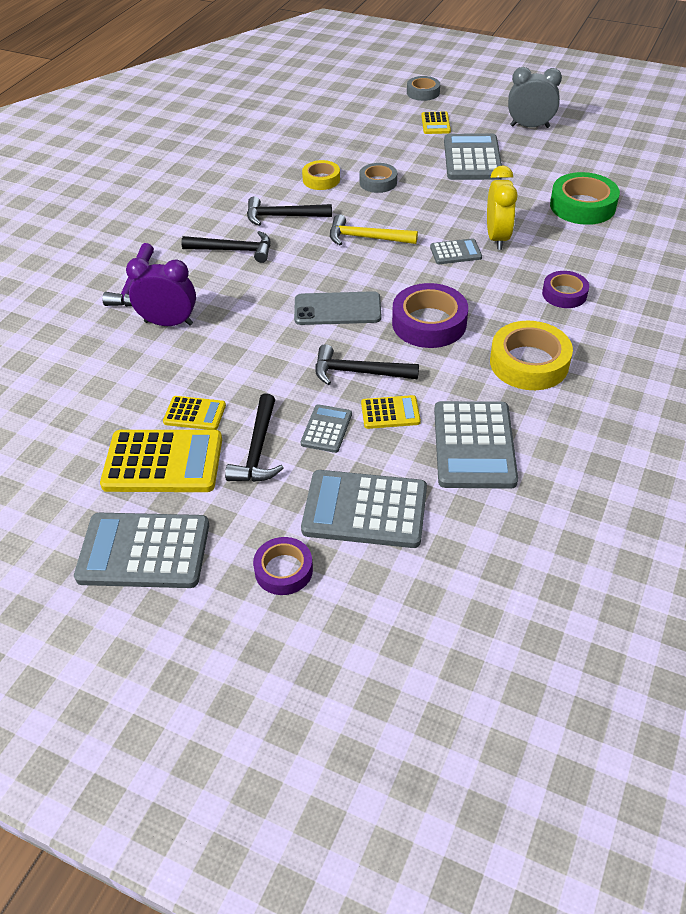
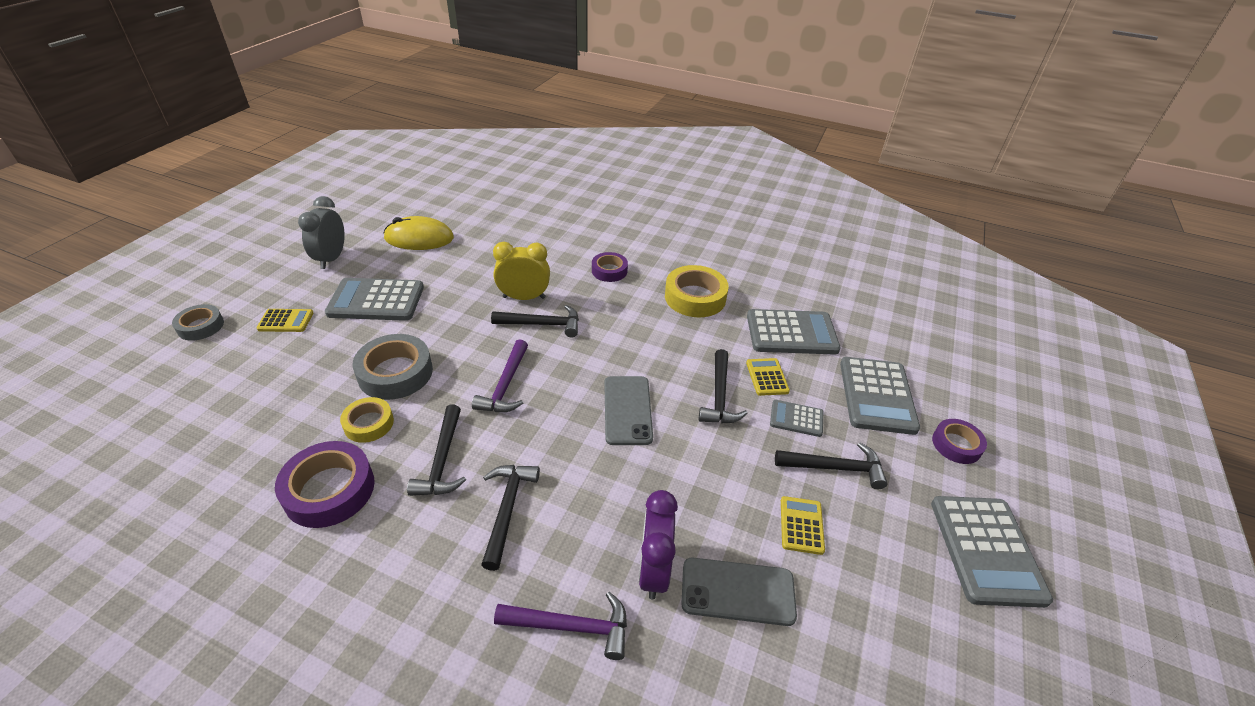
camera: 95 degrees left, 5 degrees down
(141, 367) = (737, 591): none -> grey phone
(163, 462) = (875, 547): yellow calculator -> none
(366, 238) = (505, 385): yellow hammer -> purple hammer
(378, 182) = (395, 373): grey tape -> grey tape, size x1.64
(429, 323) = (648, 348): purple tape -> purple tape (329, 490)
(455, 252) = (542, 324): grey calculator -> black hammer
(582, 165) = (419, 238): none -> yellow mouse
(582, 206) = (485, 246): green tape -> none

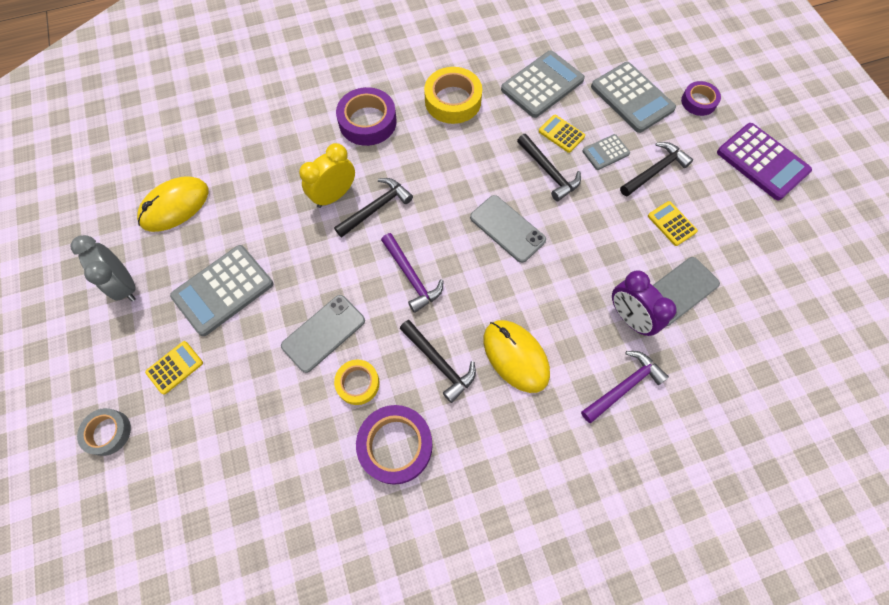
camera: 40 degrees left, 25 degrees up
(395, 373) = (323, 333): grey tape -> grey phone
(507, 509) = (515, 356): black hammer -> yellow mouse
(609, 271) = (367, 122): purple tape -> purple tape, size x1.64
(986, 550) = (762, 162): grey calculator -> purple calculator

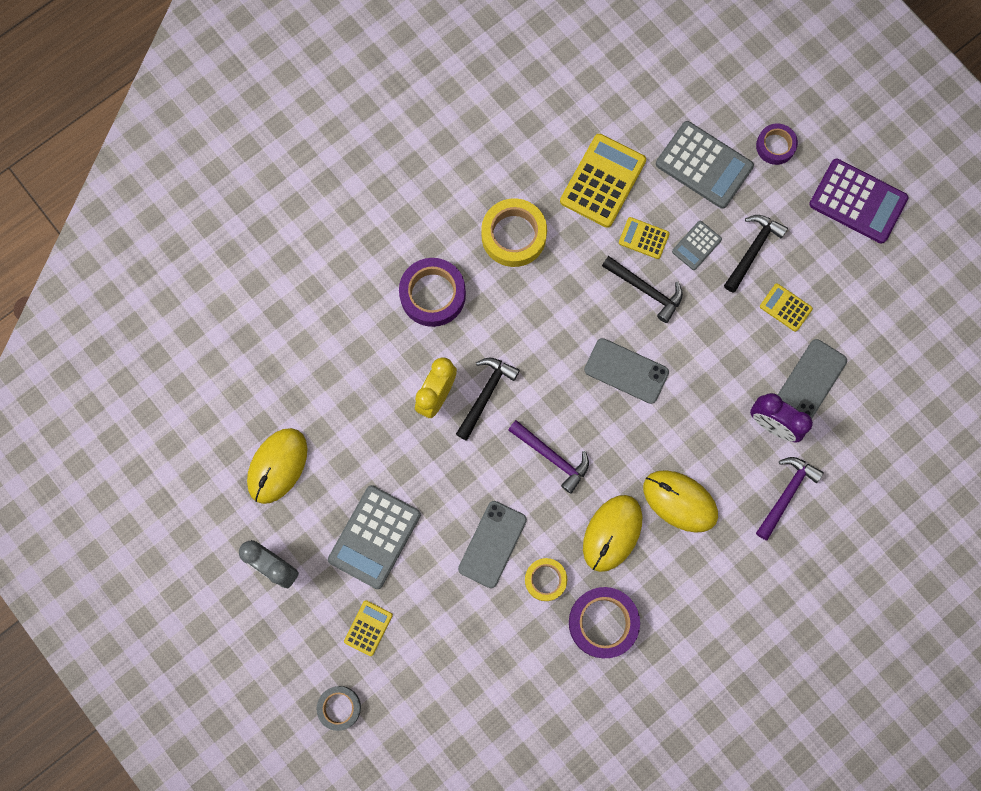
camera: 20 degrees left, 10 degrees up
(439, 363) = (612, 533): black hammer -> yellow mouse
(542, 85) = (602, 181): grey calculator -> yellow calculator

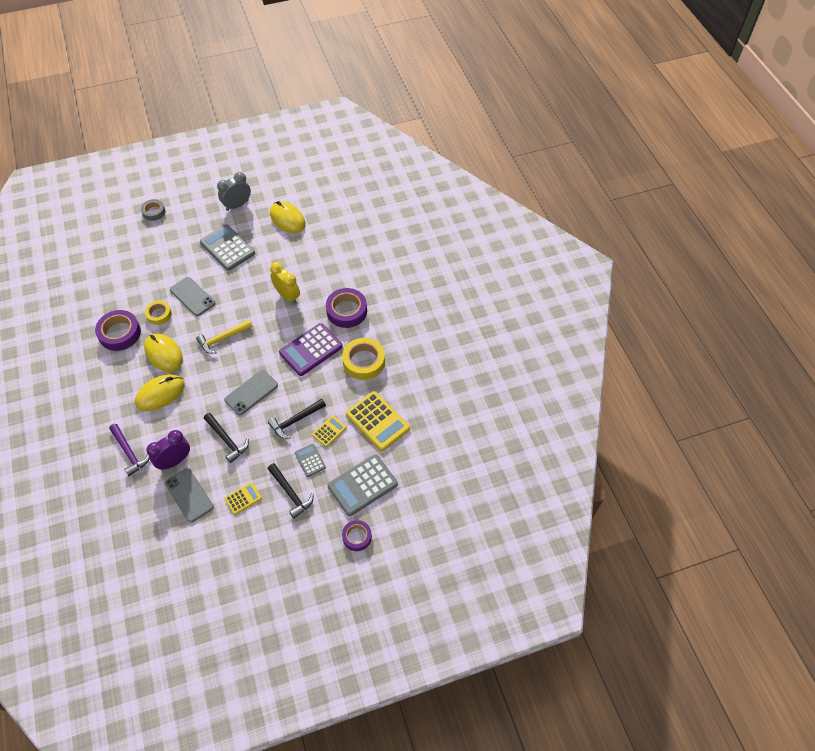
camera: 110 degrees right, 20 degrees down
(368, 628) = (184, 233): yellow calculator -> none
(486, 394) = (275, 318): black hammer -> black hammer (227, 440)
(552, 457) = (223, 339): purple hammer -> yellow hammer
(858, 201) = (292, 576): purple calculator -> purple calculator (311, 350)

